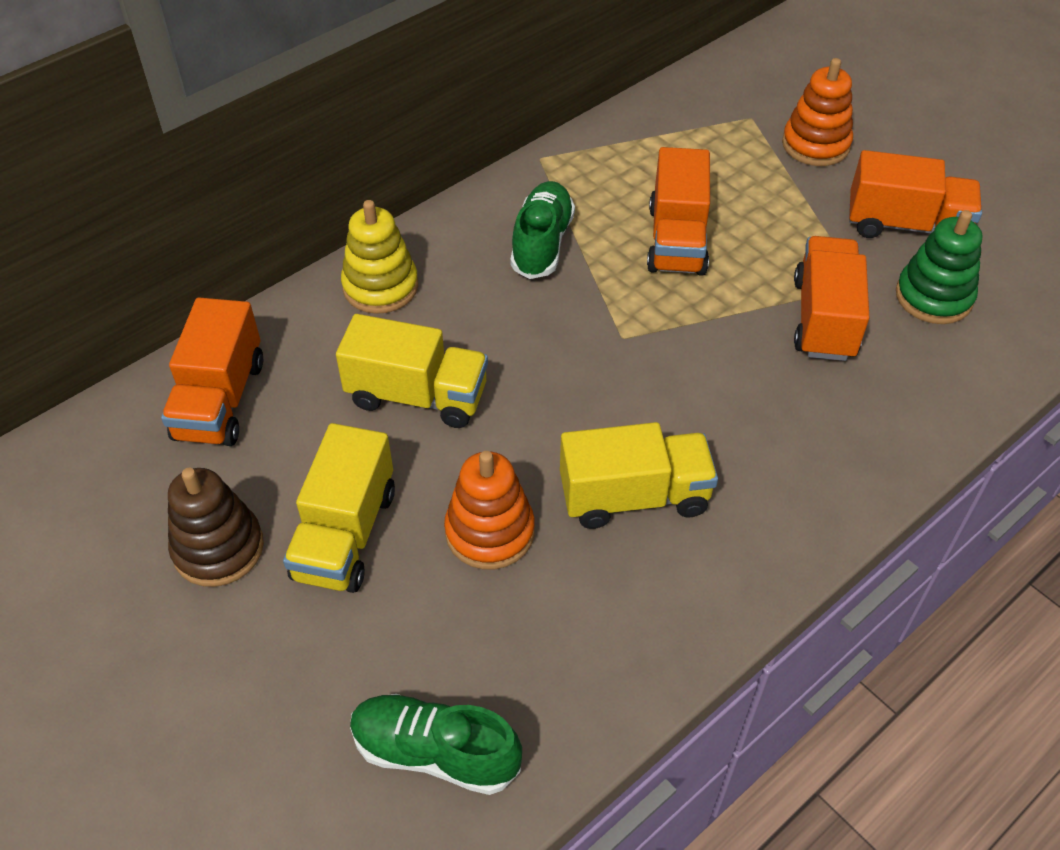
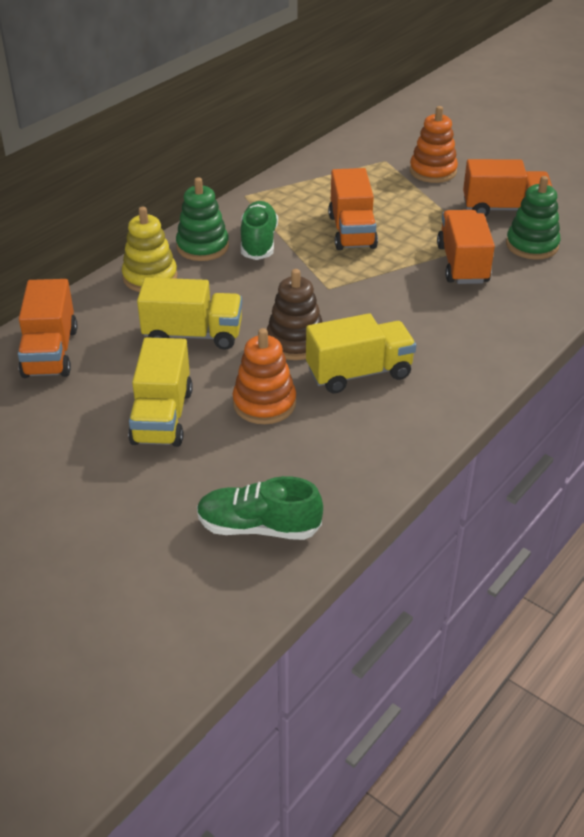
camera: 10 degrees left, 10 degrees down
(218, 548) = (72, 435): brown stacking toy -> brown stacking toy (295, 342)
(463, 242) = (202, 247): none -> green stacking toy

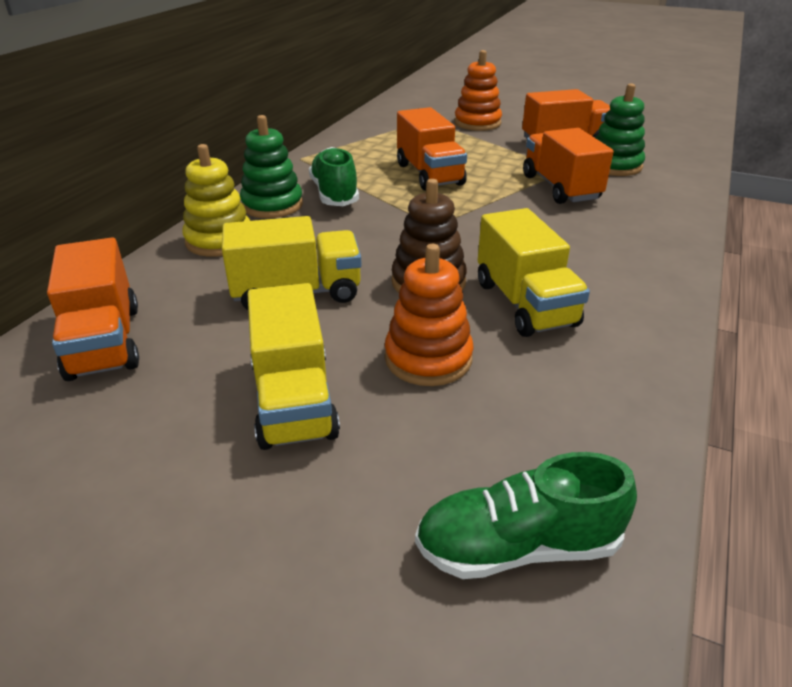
camera: 15 degrees left, 5 degrees down
(359, 373) = (525, 304): yellow truck -> yellow truck turned 105 degrees clockwise

